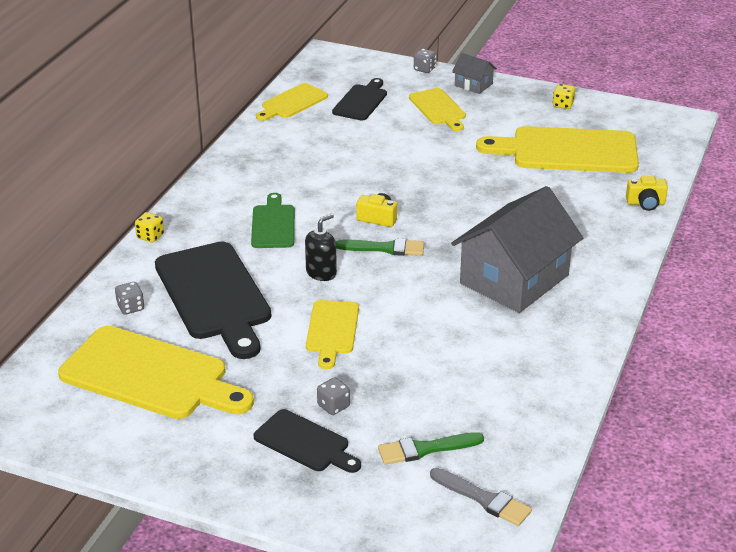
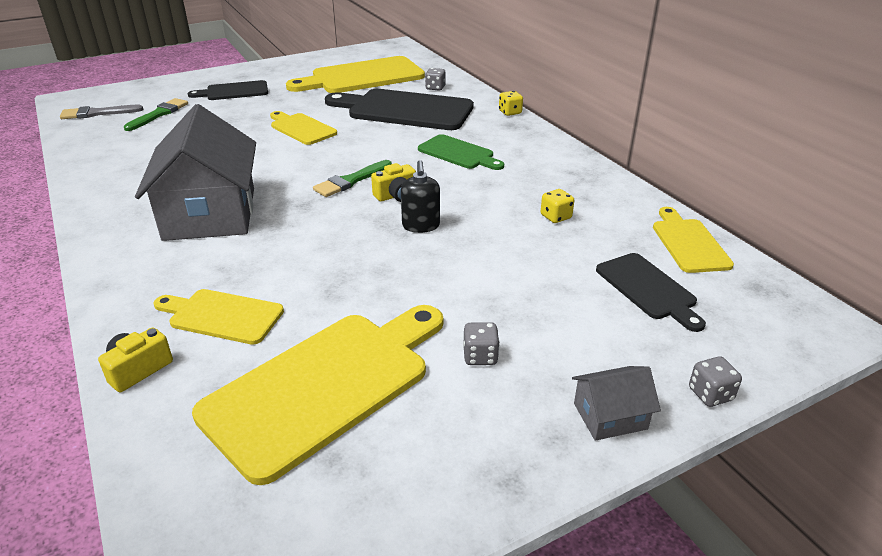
camera: 130 degrees right, 0 degrees up
(321, 273) = (366, 147): black soap dispenser -> black soap dispenser (421, 226)
(333, 406) = (241, 106): grey dice -> grey dice (480, 356)
(438, 109) = (566, 339): yellow cutting board -> yellow cutting board (221, 316)
(563, 105) = (442, 478): yellow dice -> yellow dice (555, 217)

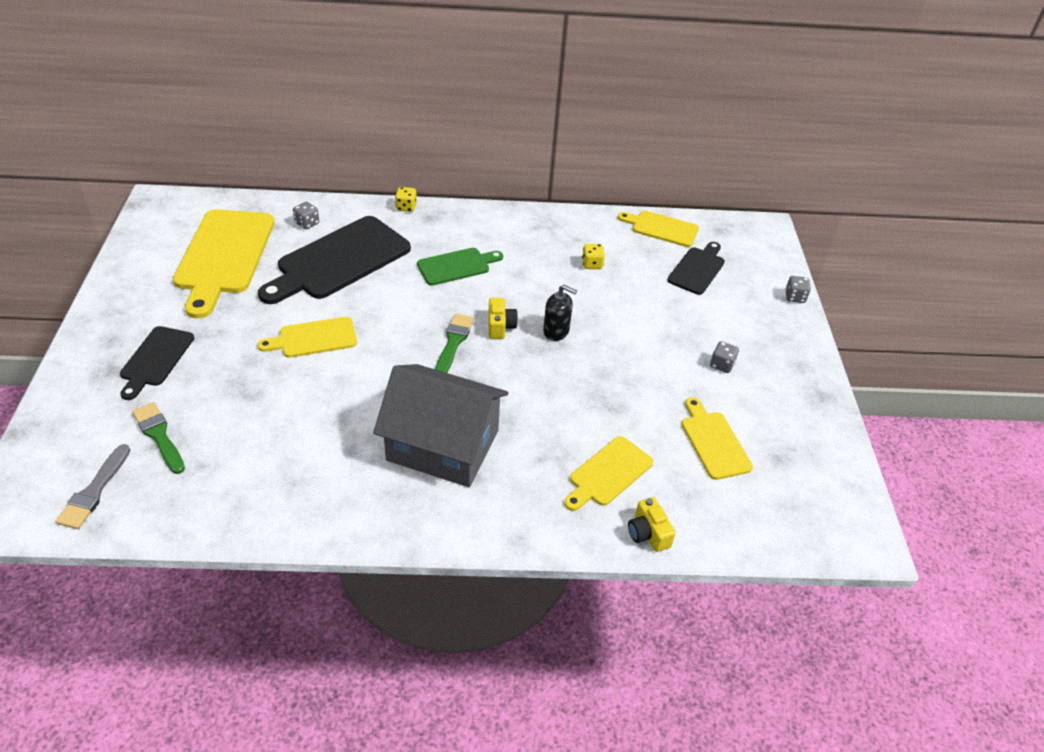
camera: 65 degrees left, 10 degrees up
(325, 385) = (713, 442): yellow cutting board -> yellow cutting board, size x0.54
(351, 181) = (453, 342): green brush -> green brush turned 150 degrees counterclockwise
(610, 416) = (794, 339): grey house -> none
(648, 289) = (697, 269): black cutting board -> black cutting board turned 60 degrees counterclockwise

